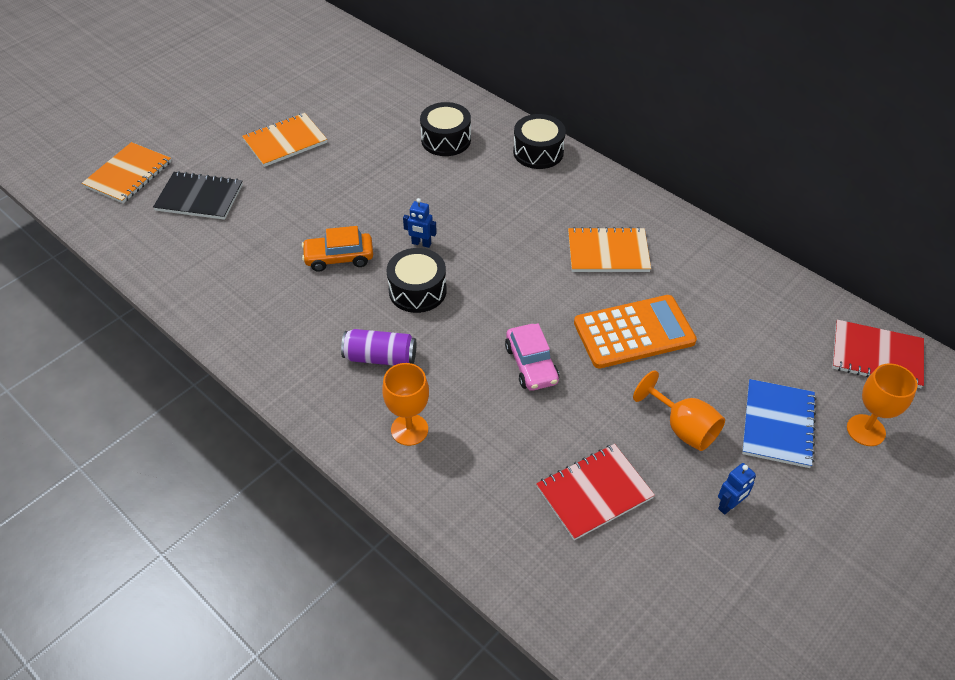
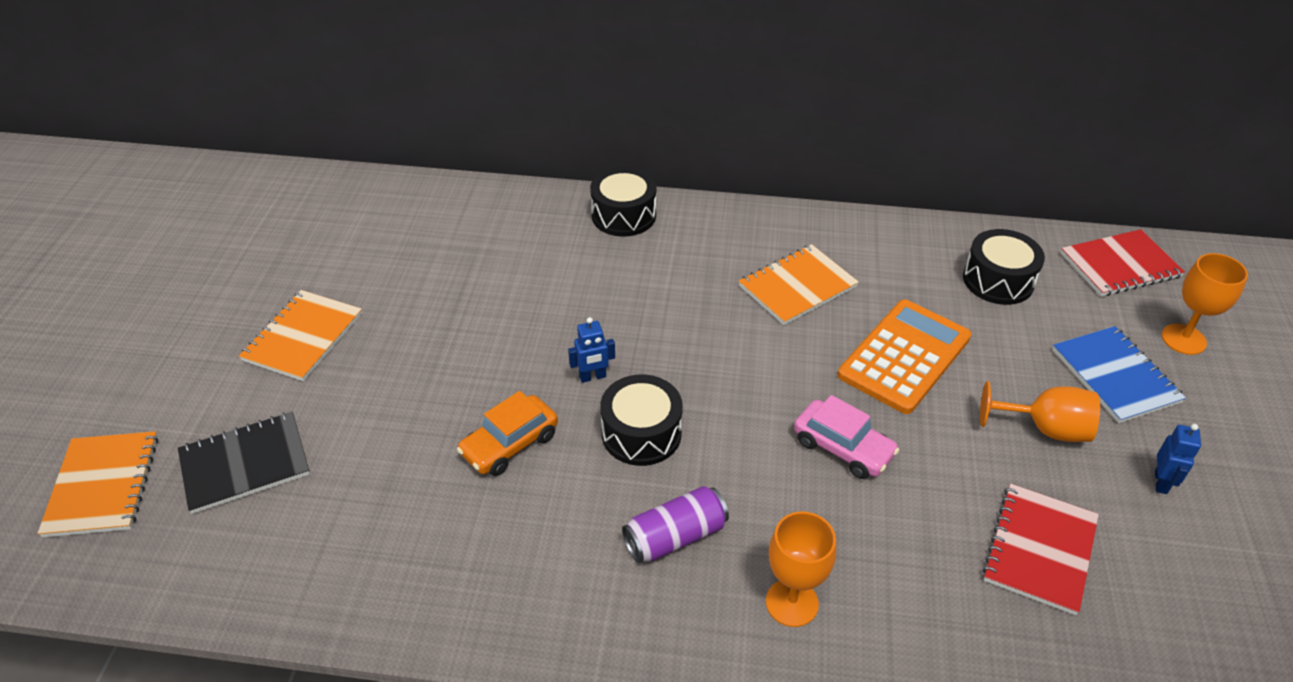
camera: 35 degrees left, 5 degrees down
(446, 140) = (507, 247): black drum -> black drum (998, 280)

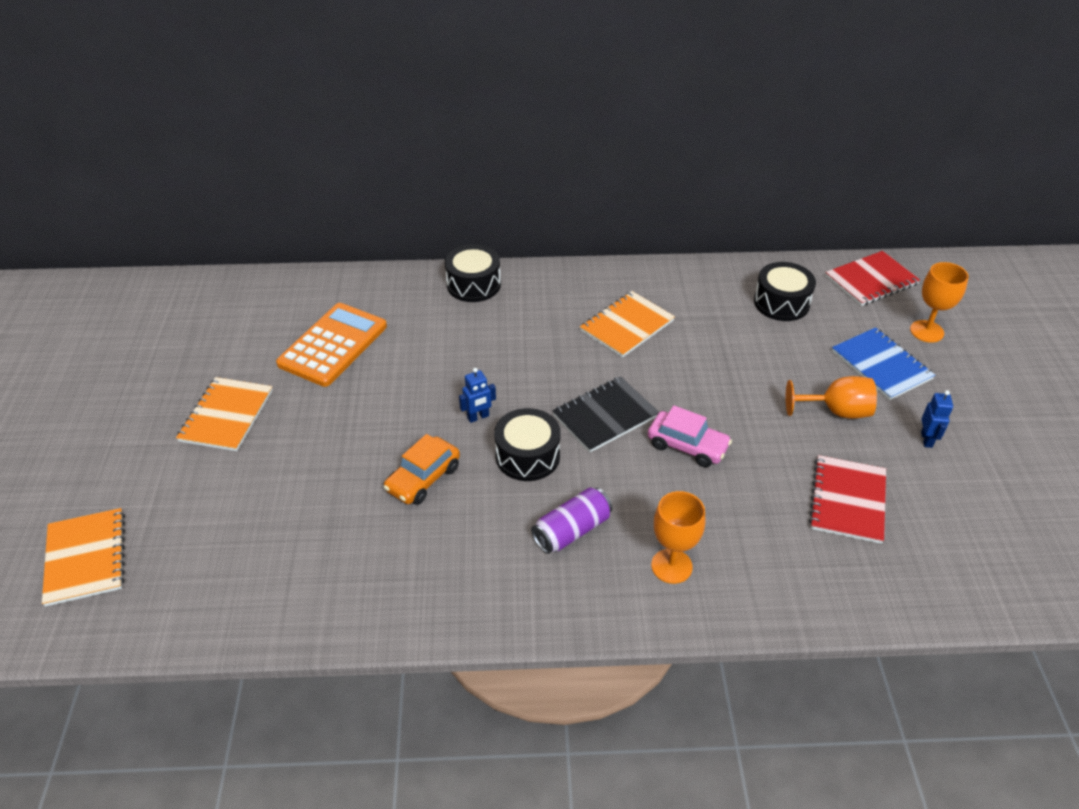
camera: 10 degrees left, 0 degrees up
(245, 464) = (205, 524): black notebook -> black notebook (605, 416)
(904, 356) = (721, 370): orange calculator -> orange calculator (333, 345)

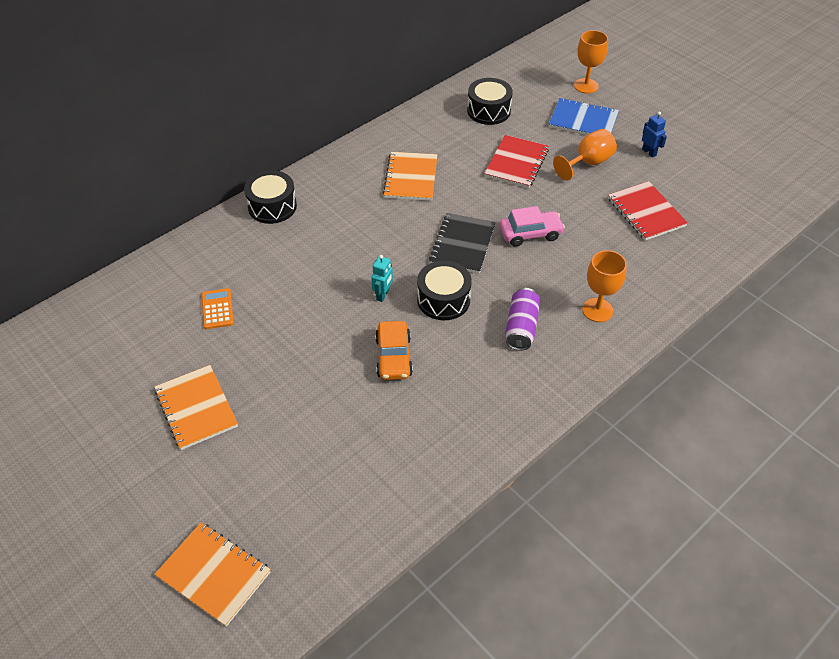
camera: 40 degrees left, 5 degrees up
(333, 345) = (217, 309): orange calculator -> orange calculator, size x0.50
(478, 417) = (383, 295): blue robot -> turquoise robot
(871, 280) = (524, 69): red notebook -> red notebook (516, 163)

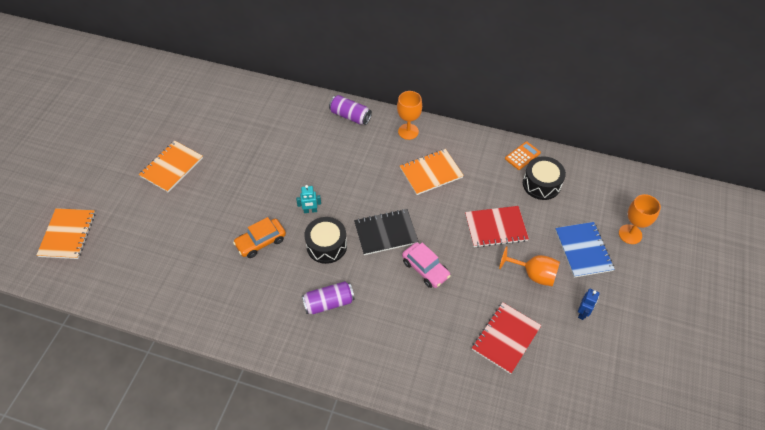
camera: 60 degrees right, 5 degrees up
(217, 309) = (249, 136): orange calculator -> orange calculator (522, 156)
(272, 206) = (350, 116): black drum -> purple can
(597, 310) = (375, 345): orange goblet -> orange goblet (408, 131)

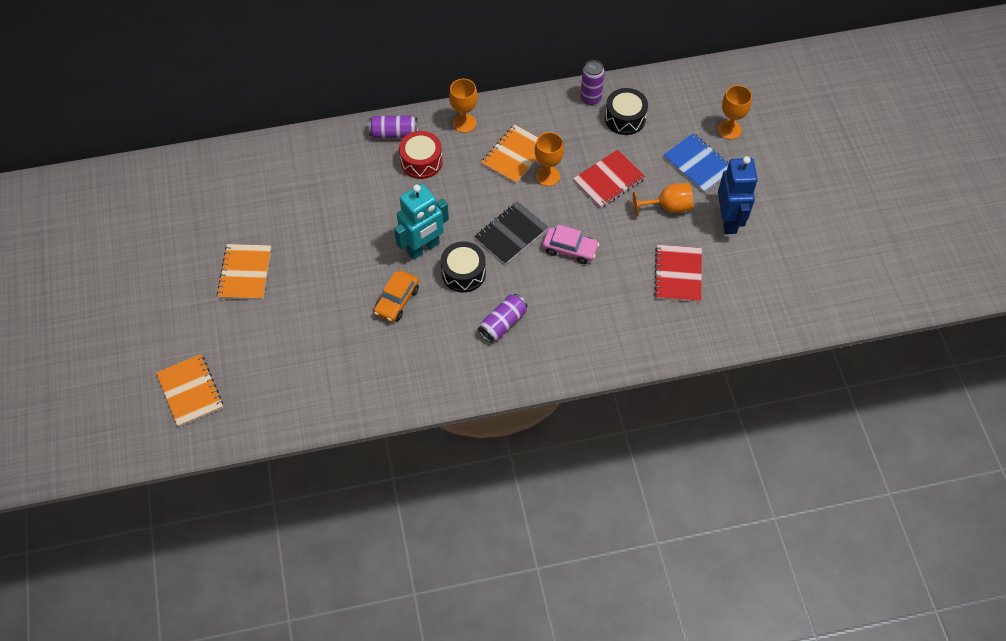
camera: 30 degrees left, 5 degrees up
(310, 211) = (423, 248): turquoise robot -> turquoise robot, size x2.21
(355, 145) = (421, 161): none -> red drum
(446, 201) = (547, 176): none -> orange goblet
(522, 156) = (590, 98): orange calculator -> purple can
(582, 313) = (728, 220): blue robot -> blue robot, size x2.21

